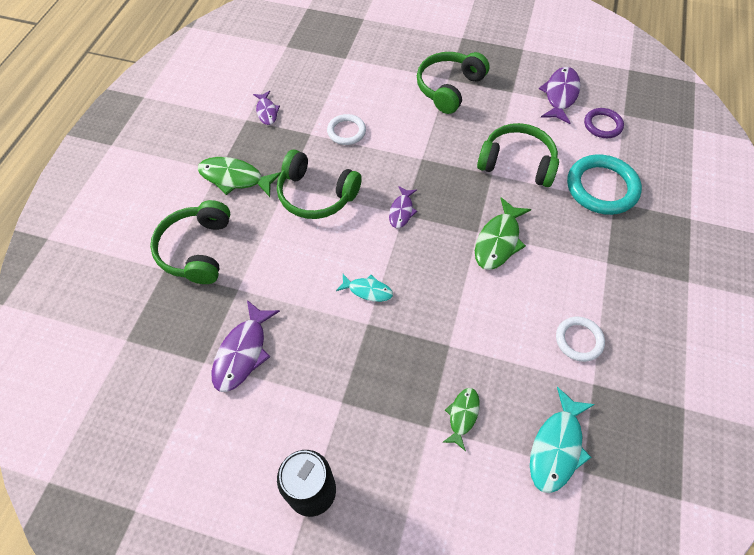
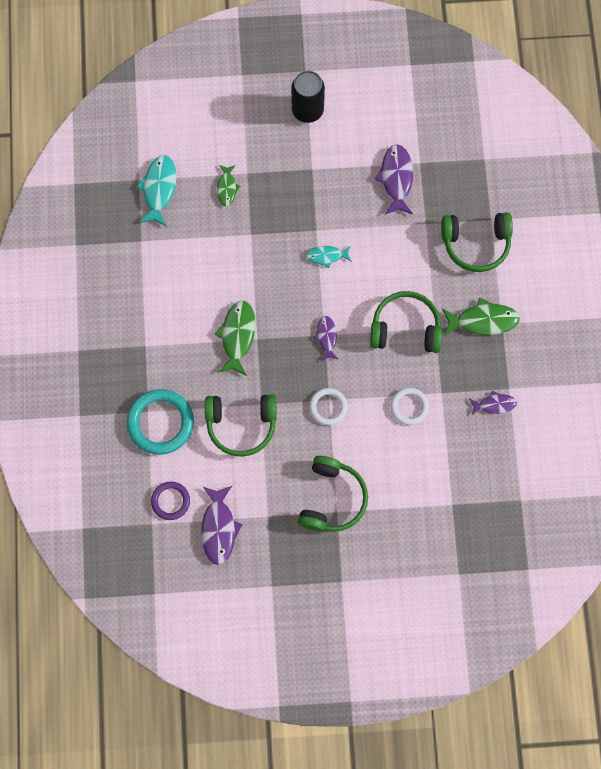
camera: 160 degrees right, 15 degrees up
(196, 250) = (476, 244): green headphones -> green headphones turned 105 degrees clockwise
(267, 112) = (494, 404): purple fish -> purple fish turned 120 degrees clockwise
(579, 340) = (157, 270): white ring -> white ring (328, 407)

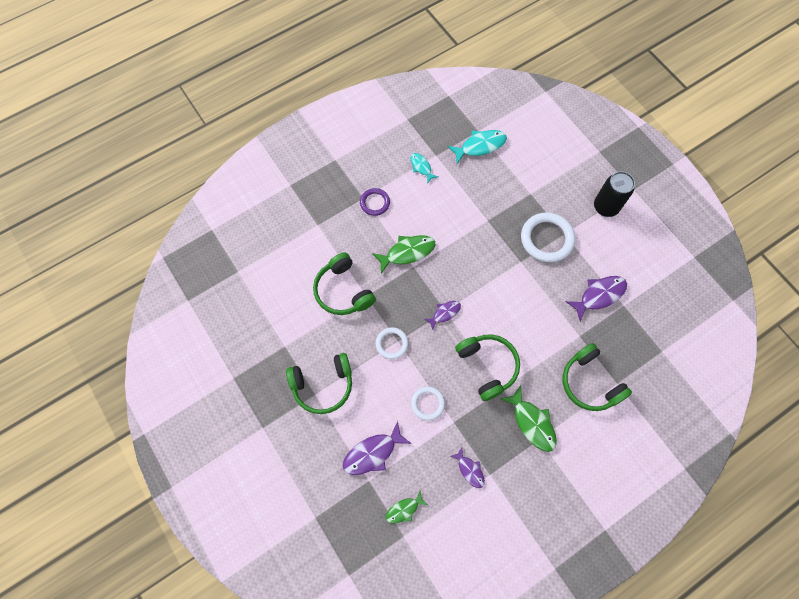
camera: 60 degrees right, 5 degrees down
(160, 423) = (314, 237): turquoise ring -> none
(170, 501) = (261, 274): purple ring -> purple ring (375, 203)
(219, 528) = (257, 317): purple fish -> purple fish (372, 453)
(227, 188) = (510, 187): green fish -> green fish (404, 509)
(307, 189) = (546, 239): none -> white ring
(326, 256) = (506, 279): turquoise fish -> turquoise fish (421, 167)

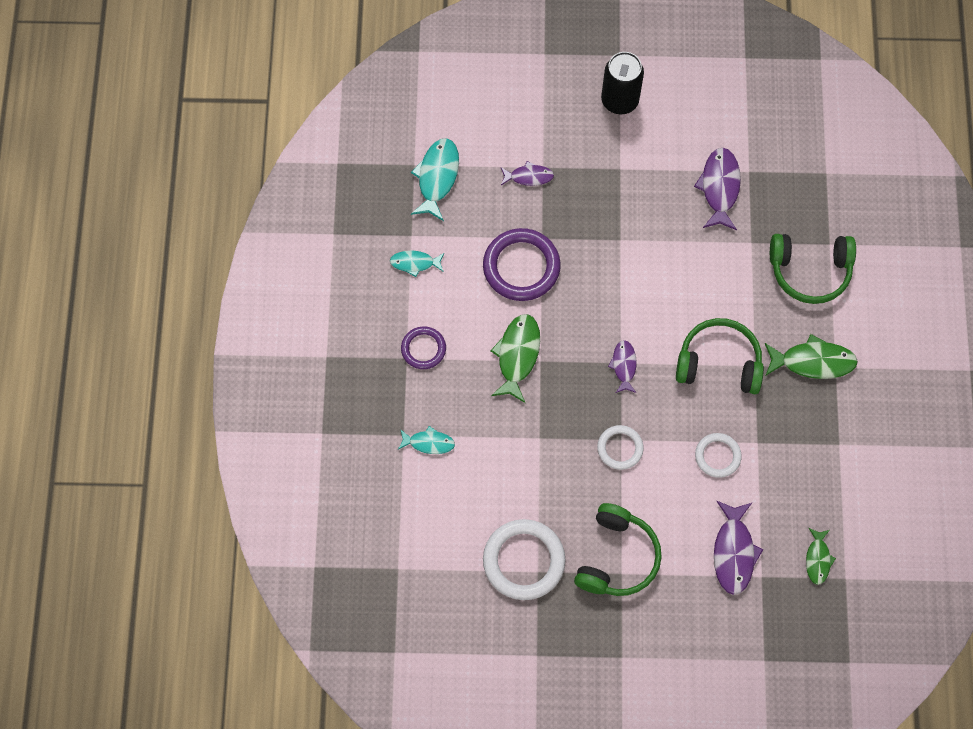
camera: 55 degrees left, 0 degrees up
(322, 240) = (429, 443): none -> turquoise fish
(343, 291) = (514, 460): green headphones -> none
(462, 221) = (521, 267): none -> purple ring
(469, 470) = (820, 462): purple fish -> purple fish (529, 176)
(546, 239) = (613, 192): white ring -> white ring (523, 561)

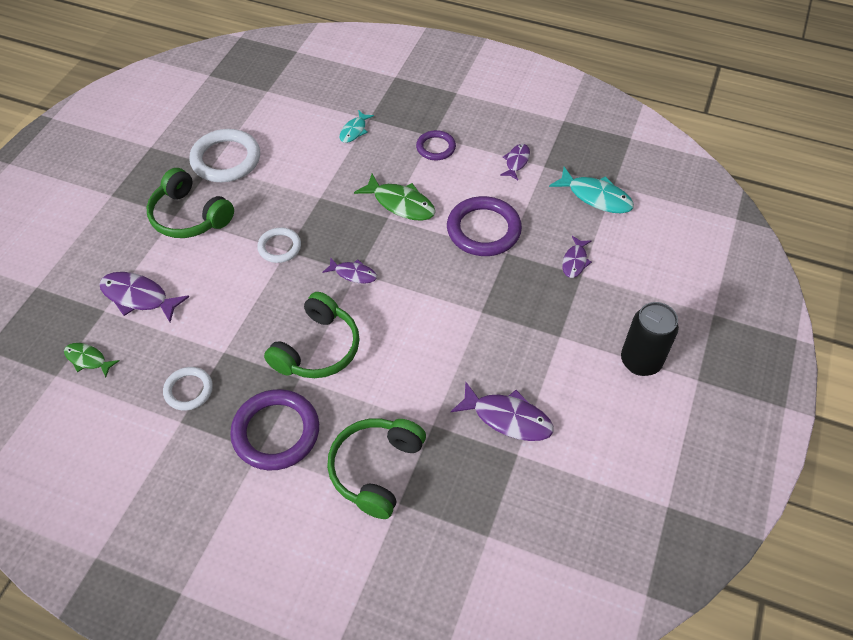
camera: 110 degrees right, 15 degrees down
(415, 263) = (516, 162): turquoise fish -> purple fish
(717, 456) = (230, 315): white ring -> white ring (188, 390)
(813, 361) = (276, 432): green fish -> purple ring

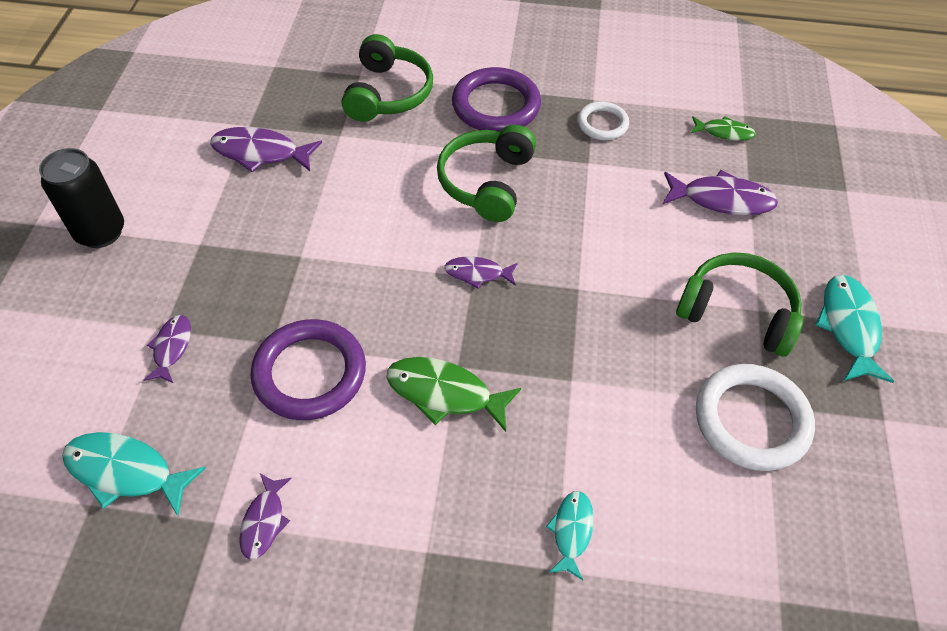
camera: 165 degrees right, 0 degrees up
(125, 195) = (849, 327): none -> turquoise fish
(279, 247) = (590, 291): white ring -> none
(436, 147) = (414, 523): purple ring -> none

